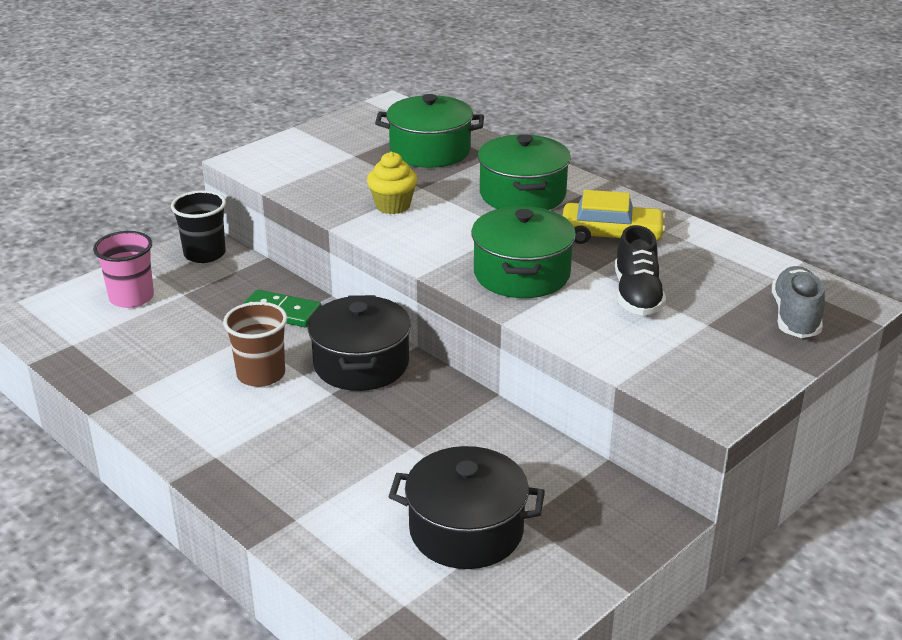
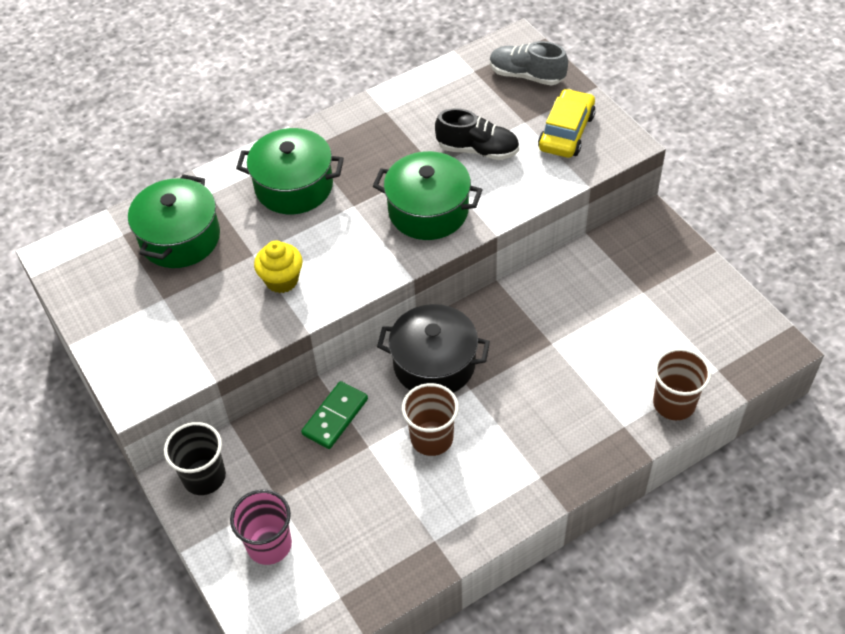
camera: 75 degrees left, 20 degrees up
(338, 562) = (674, 403): none -> brown cup
(466, 530) = (649, 324): black pot -> none
(611, 235) = (383, 144): yellow car -> yellow car (566, 132)

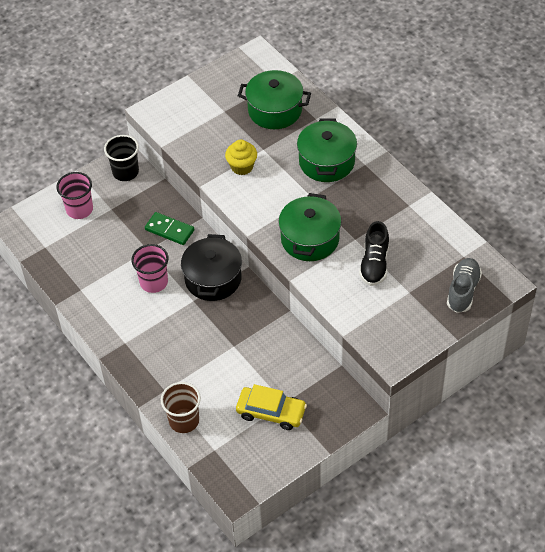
camera: 85 degrees right, 0 degrees up
(432, 438) = (154, 282): brown cup -> pink cup
(566, 132) = (401, 319): yellow car -> yellow car (271, 412)

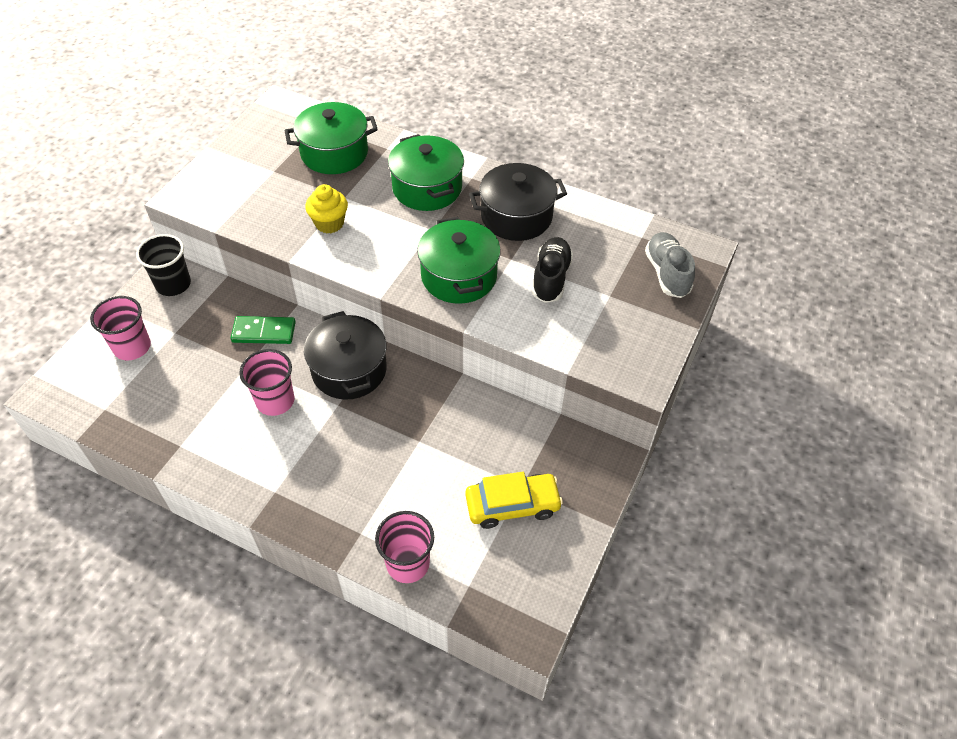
camera: 30 degrees left, 0 degrees up
(184, 420) = (408, 563): brown cup -> pink cup
(374, 264) = (551, 278): black shoe -> black shoe turned 150 degrees counterclockwise
(379, 207) = (516, 216): none -> black pot

